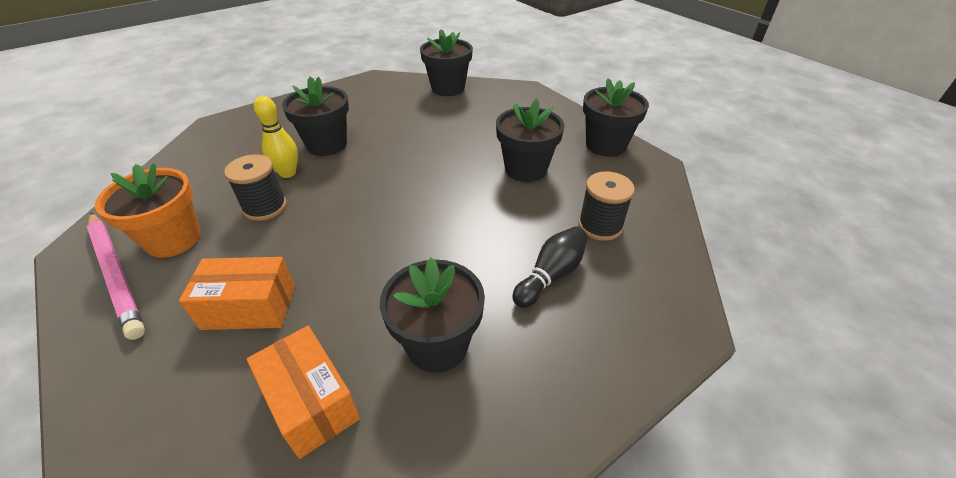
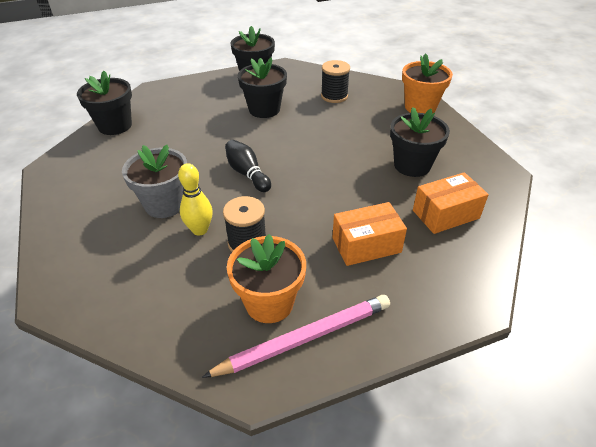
camera: 75 degrees left, 0 degrees up
(249, 307) = (366, 245): orange box -> orange box turned 60 degrees clockwise
(327, 144) = (165, 204): black flower pot -> grey flower pot
(551, 275) = (369, 120): black bowling pin -> black bowling pin (247, 173)
(633, 343) = (420, 107): none -> orange flower pot

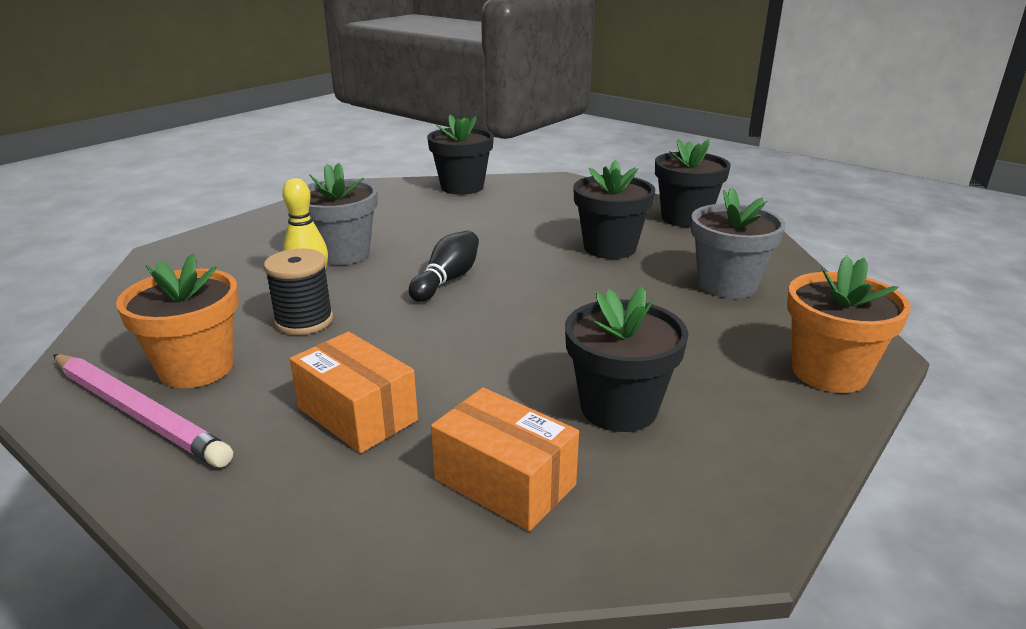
camera: 60 degrees right, 15 degrees down
(334, 96) = (727, 285): black spool -> grey flower pot

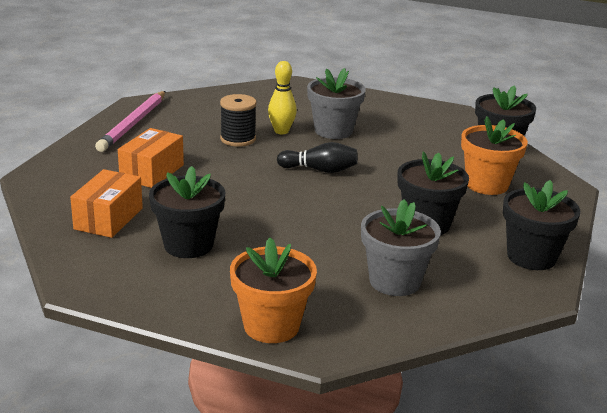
camera: 70 degrees right, 0 degrees up
(197, 368) = (176, 125): orange flower pot -> orange flower pot (487, 184)

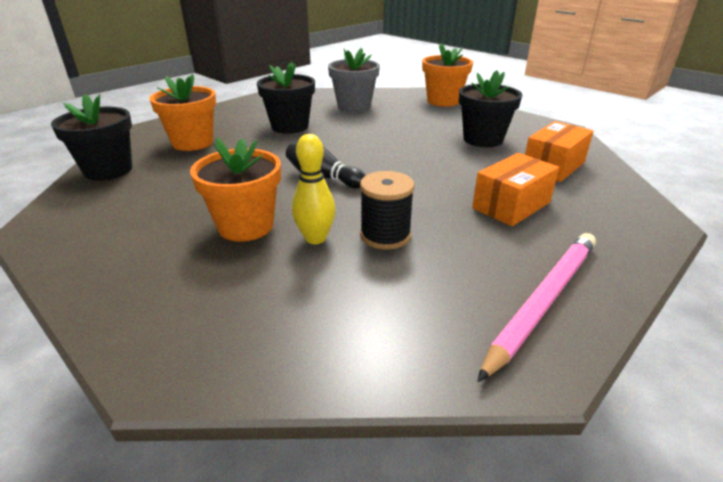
camera: 155 degrees left, 5 degrees up
(333, 131) = (246, 226): grey flower pot -> orange flower pot
(531, 257) = (253, 104): black flower pot -> none

